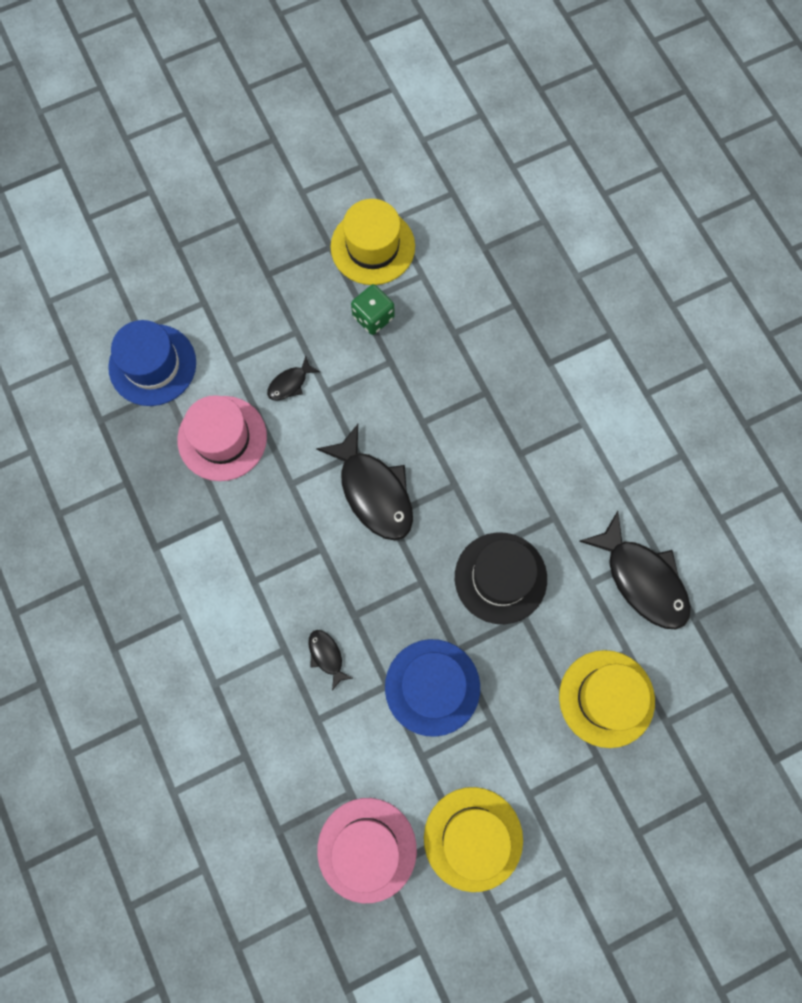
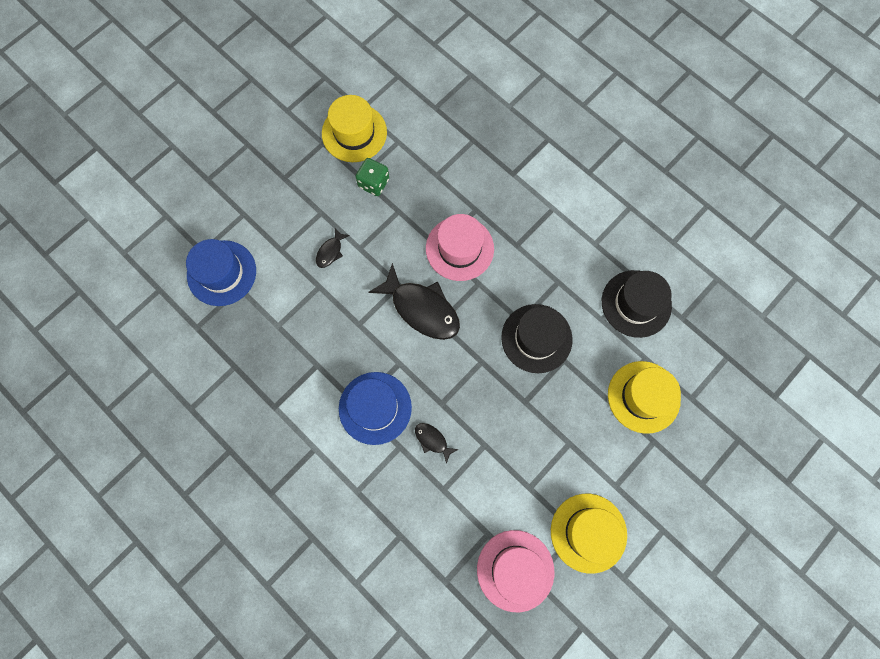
camera: 20 degrees left, 0 degrees up
(222, 438) = (295, 309): pink hat -> pink hat (459, 248)
(432, 687) = (517, 434): blue hat -> blue hat (375, 408)
(642, 579) = (636, 303): black fish -> black hat

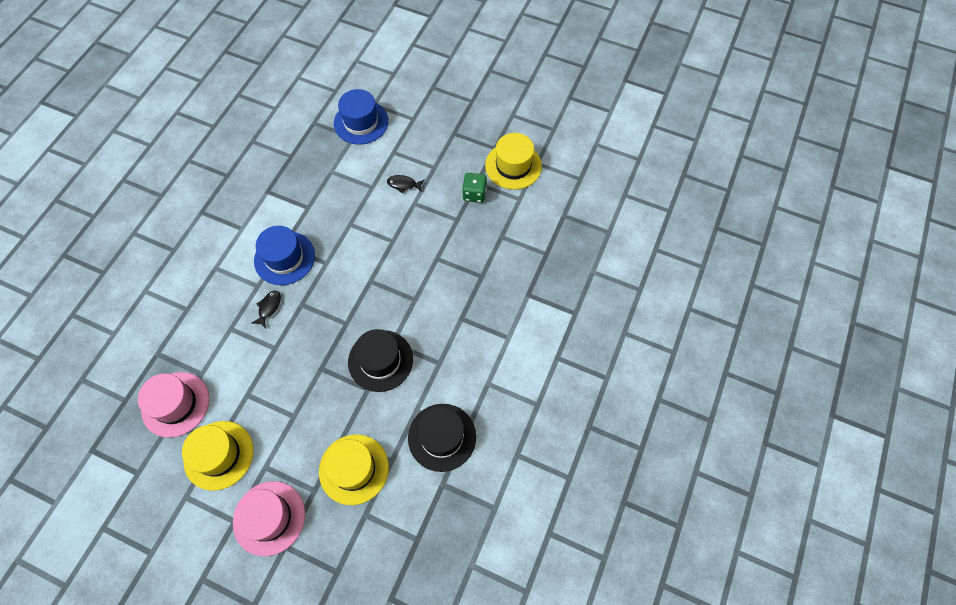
camera: 70 degrees right, 10 degrees down
(422, 308) = (378, 264): black fish -> none
(459, 248) = (441, 275): pink hat -> pink hat (269, 518)

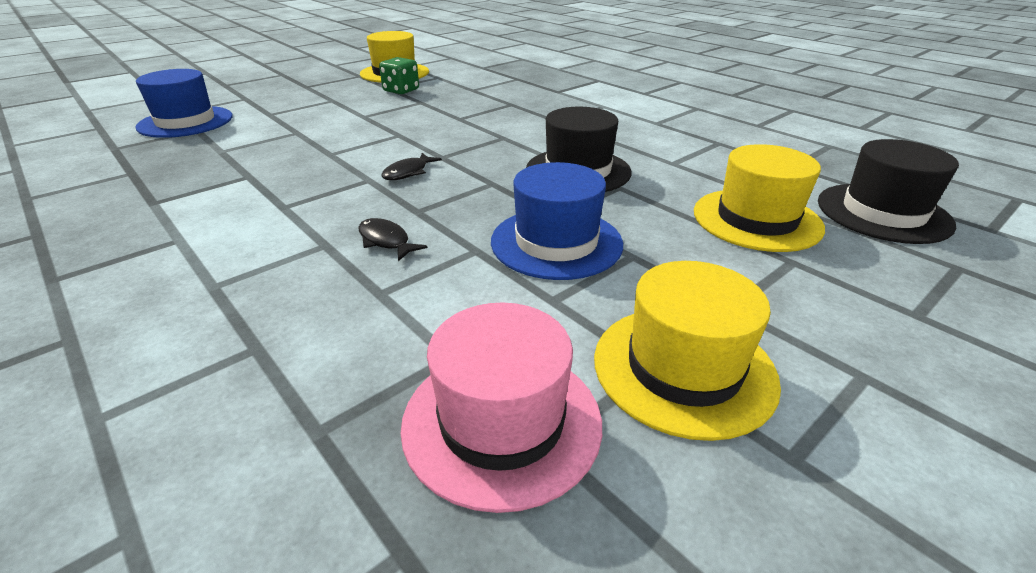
camera: 65 degrees left, 30 degrees down
(269, 518) = (853, 322): pink hat -> none
(284, 258) = (308, 209): blue hat -> blue hat (556, 242)
(403, 184) = (327, 116): black fish -> black fish (408, 172)
(442, 437) = (721, 155): black hat -> black hat (883, 213)

